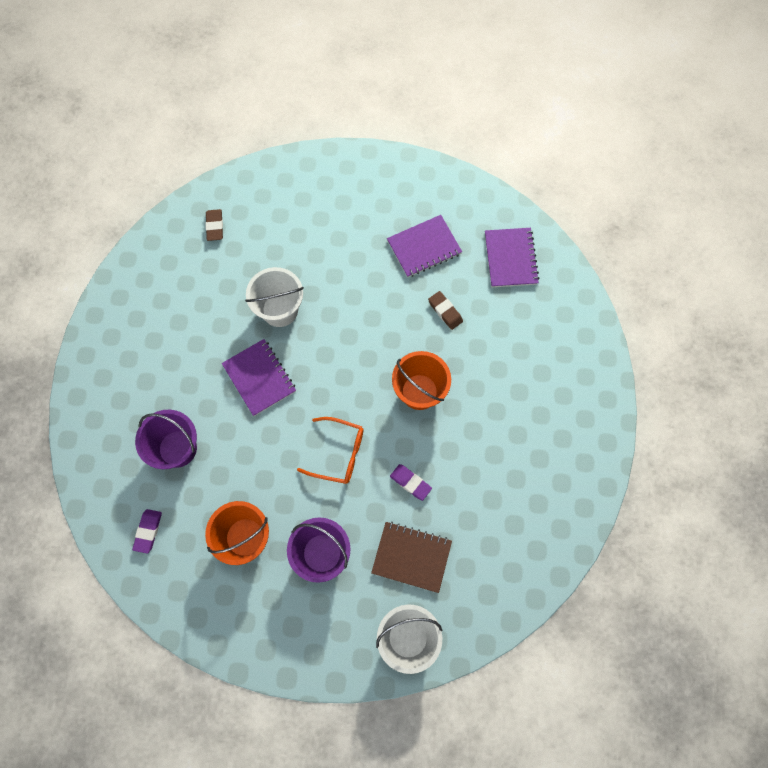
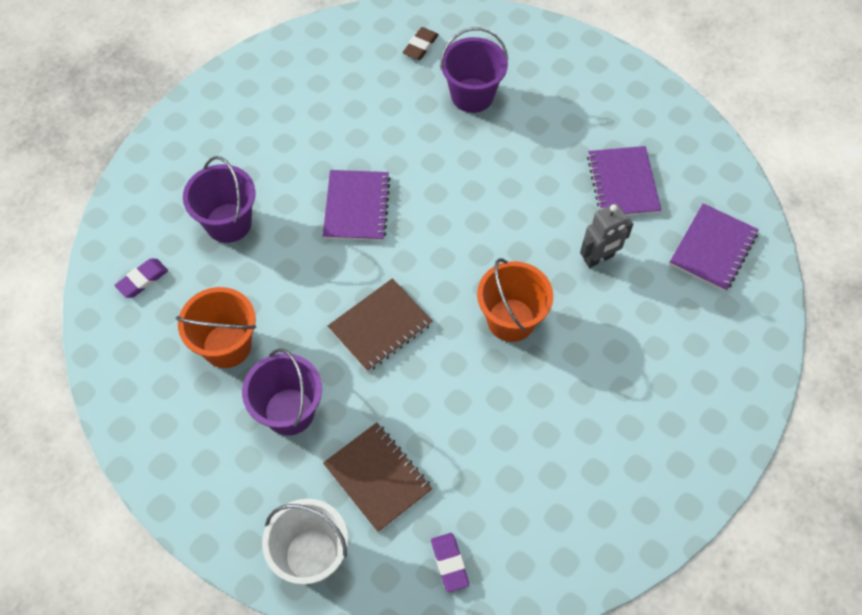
camera: 35 degrees right, 10 degrees down
(279, 243) = (472, 95): none -> purple bucket
(280, 310) = (425, 157): white bucket -> none
(338, 453) = (380, 326): orange glasses -> brown notebook
(410, 482) = (433, 403): purple eraser -> purple eraser (449, 563)
(424, 247) = (622, 184): purple notebook -> purple notebook turned 75 degrees clockwise
(445, 311) = (599, 258): brown eraser -> grey robot

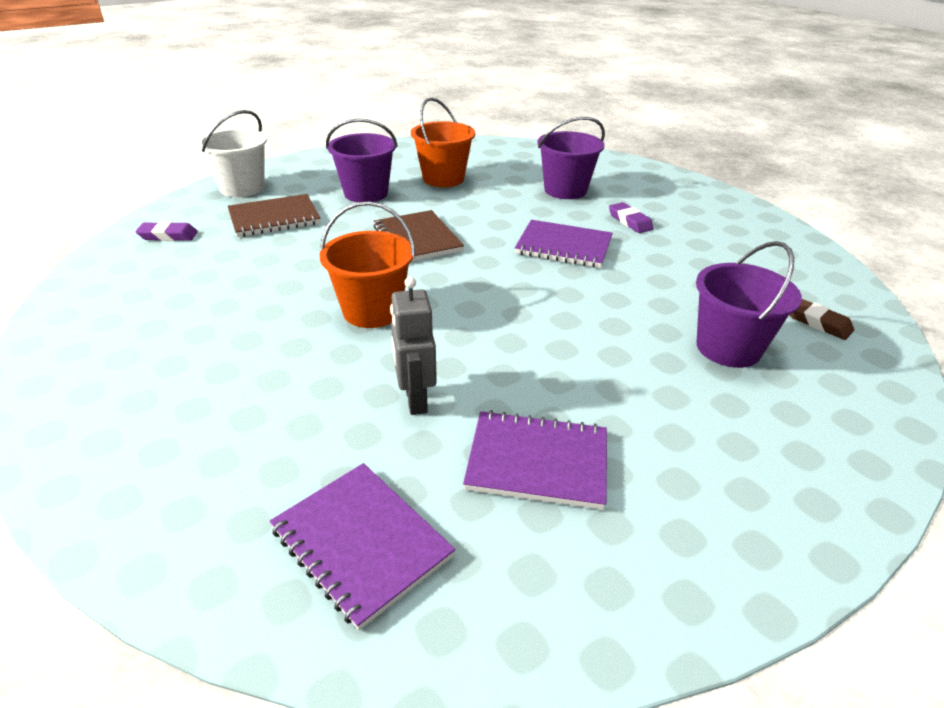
camera: 105 degrees right, 25 degrees down
(142, 280) = (522, 158): purple eraser -> purple eraser (630, 221)

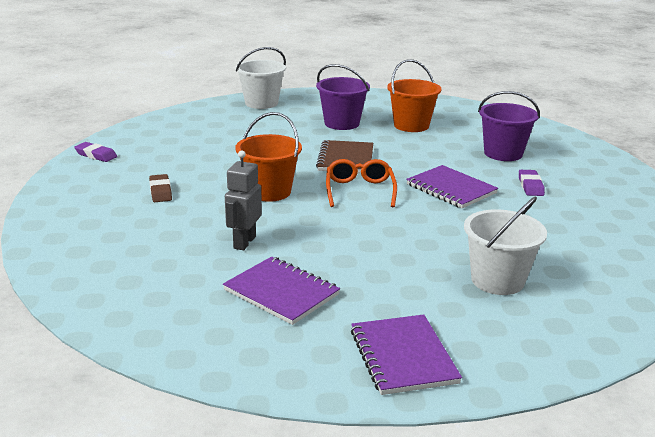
camera: 30 degrees right, 10 degrees down
(168, 236) = (189, 121): purple eraser -> purple eraser (96, 155)
(274, 218) = (263, 125): brown notebook -> none
(361, 543) = (147, 292): purple notebook -> purple notebook (403, 356)
(475, 277) = (359, 190): none -> orange glasses
(728, 348) = (497, 280): purple bucket -> white bucket
(817, 322) = (601, 288): brown eraser -> brown eraser (160, 191)

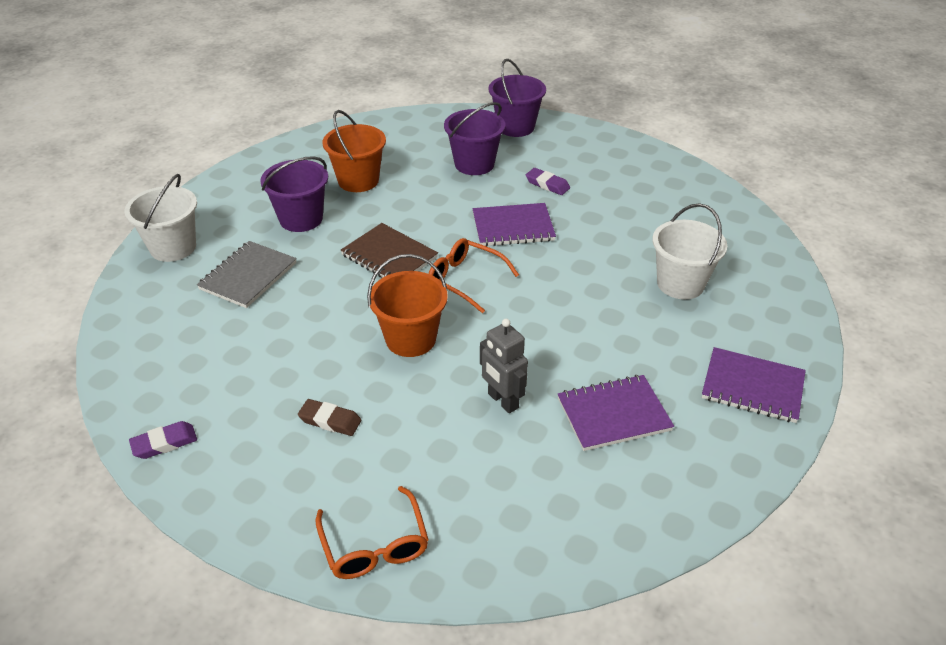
camera: 55 degrees left, 15 degrees up
(63, 239) = (374, 545): none -> orange glasses
(264, 128) = (248, 276): none -> grey notebook
(583, 153) = (515, 127): none -> purple bucket

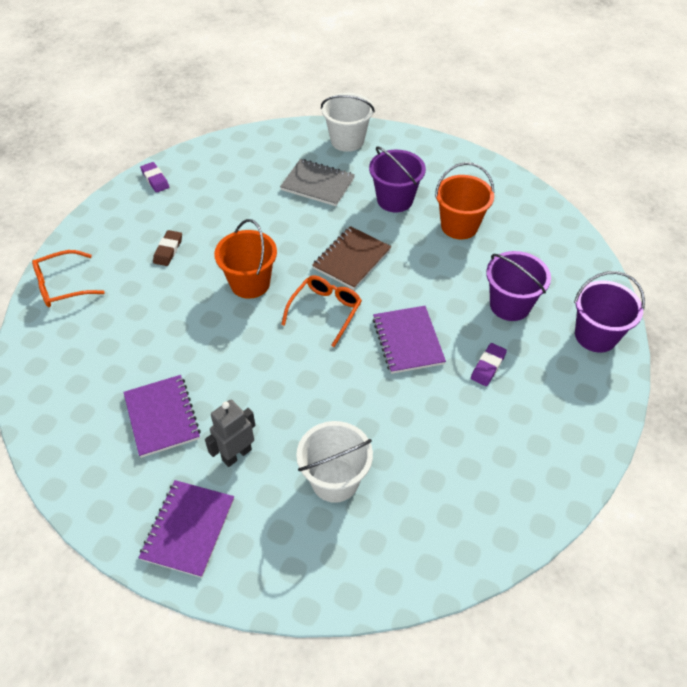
camera: 85 degrees right, 10 degrees up
(502, 401) = (181, 344): grey robot -> grey robot (236, 454)

